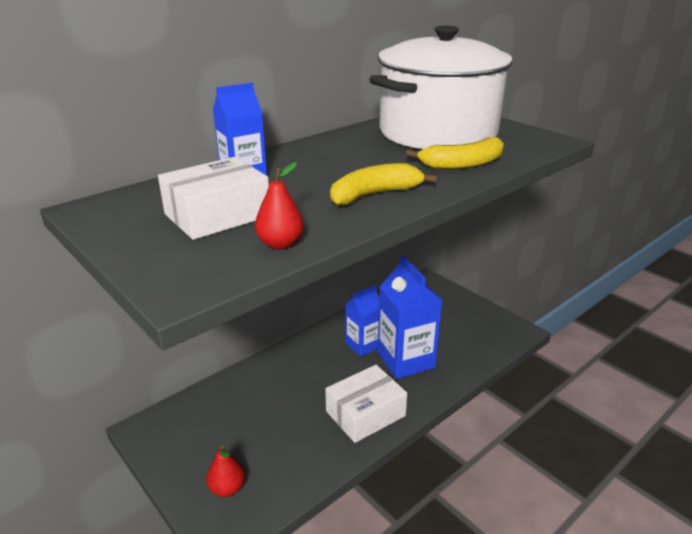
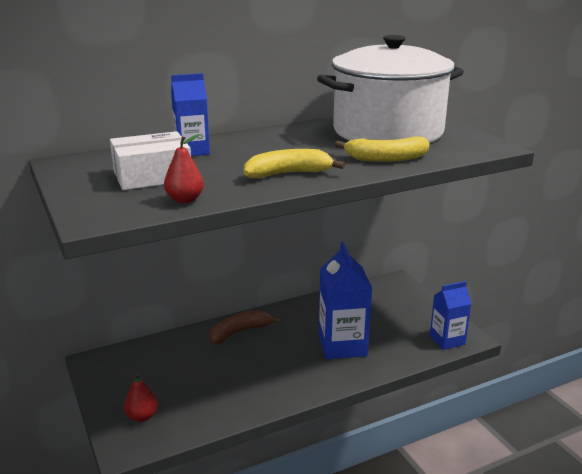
camera: 15 degrees right, 5 degrees down
(295, 363) = (240, 332): none -> brown banana
(363, 345) = (308, 327): blue carton -> blue carton (447, 340)
(365, 413) = (284, 382): white box -> none

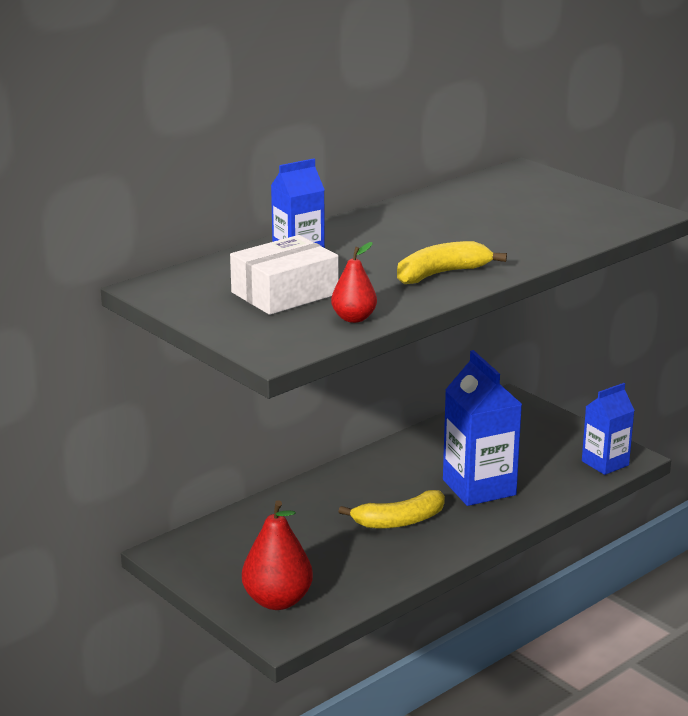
camera: 15 degrees left, 0 degrees up
(142, 416) = (277, 601): red pear -> red pear, size x1.68
(240, 332) = (338, 490): brown banana -> none
(386, 158) = (538, 242): yellow banana -> yellow banana (399, 521)
(387, 131) = (514, 203): white pot -> none

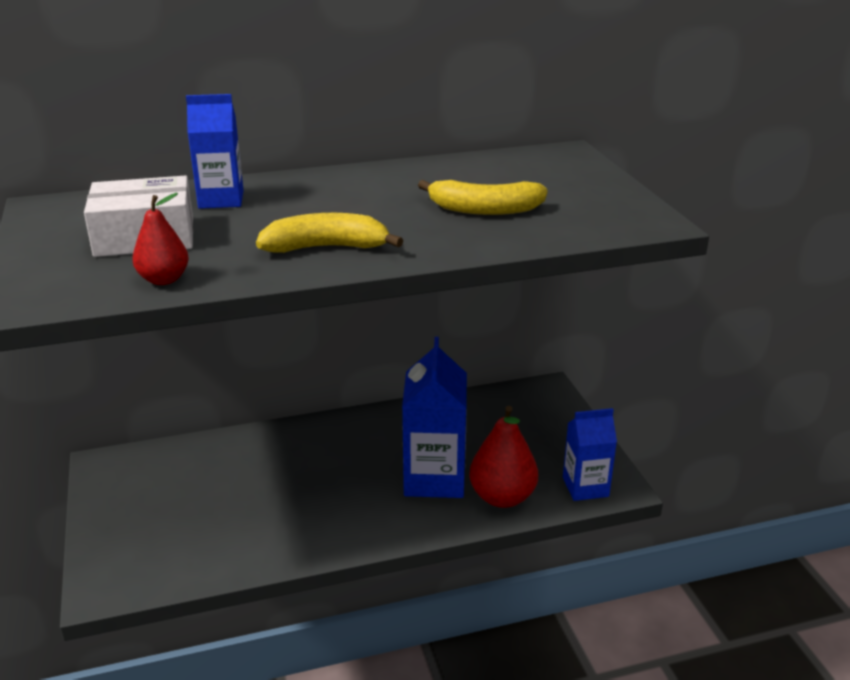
camera: 25 degrees right, 5 degrees up
(277, 601) = (136, 548): red pear -> red pear (502, 497)
(399, 521) = (326, 493): yellow banana -> yellow banana (484, 209)

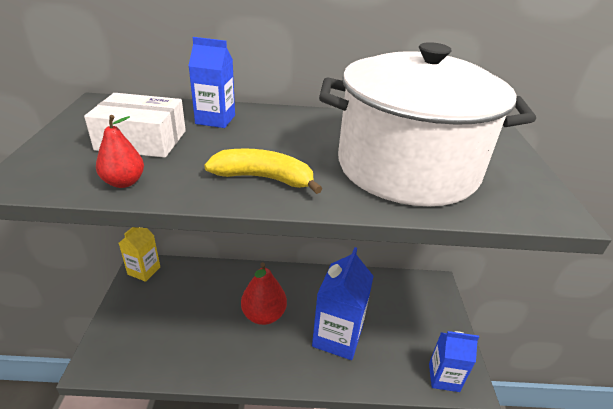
camera: 15 degrees right, 5 degrees up
(111, 467) = (144, 270): none -> yellow carton
(484, 209) = (407, 167): yellow banana -> white pot
(502, 497) = (380, 368): red pear -> red pear (264, 315)

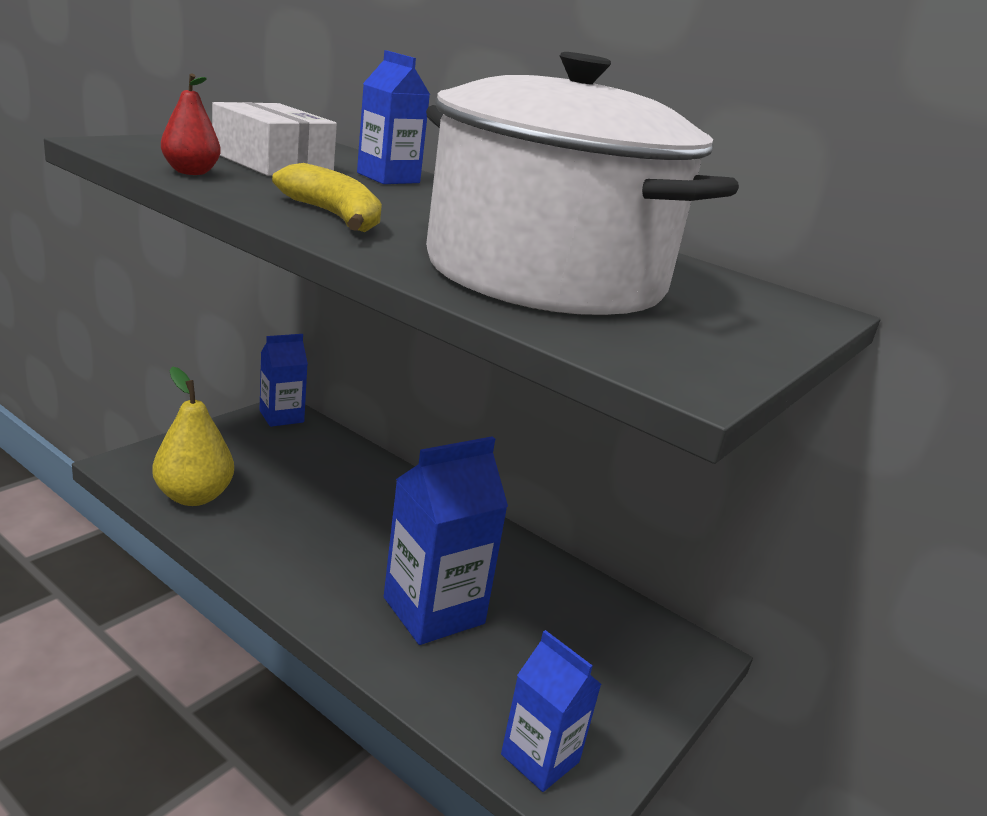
camera: 35 degrees right, 10 degrees down
(144, 270) = (281, 416): yellow carton -> blue carton
(158, 356) = (194, 496): none -> yellow pear
(264, 315) = (364, 531): red pear -> none

